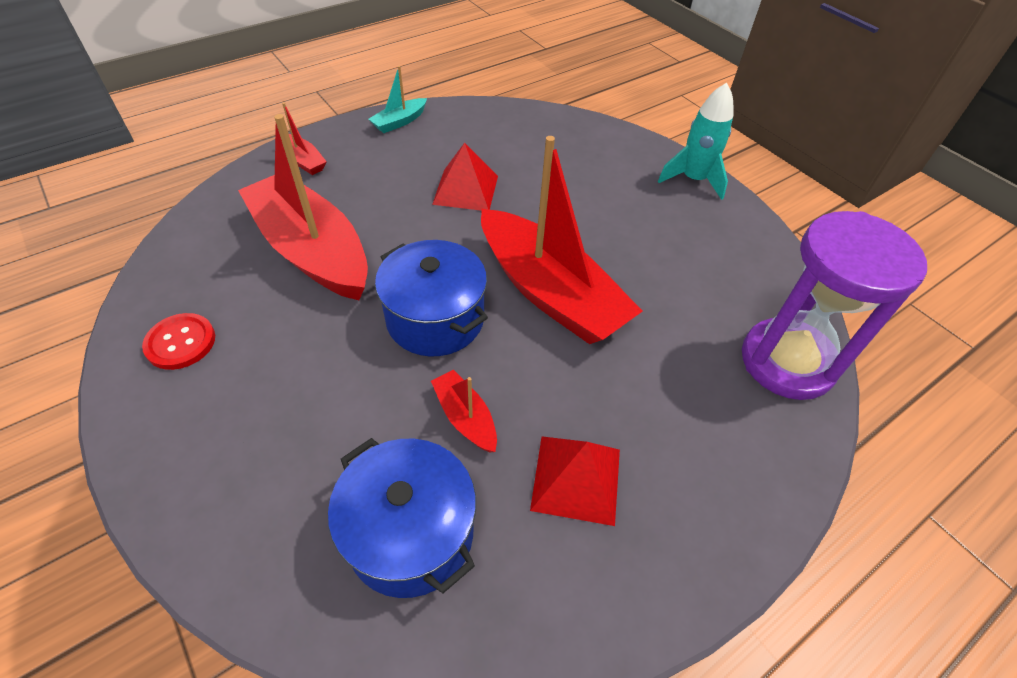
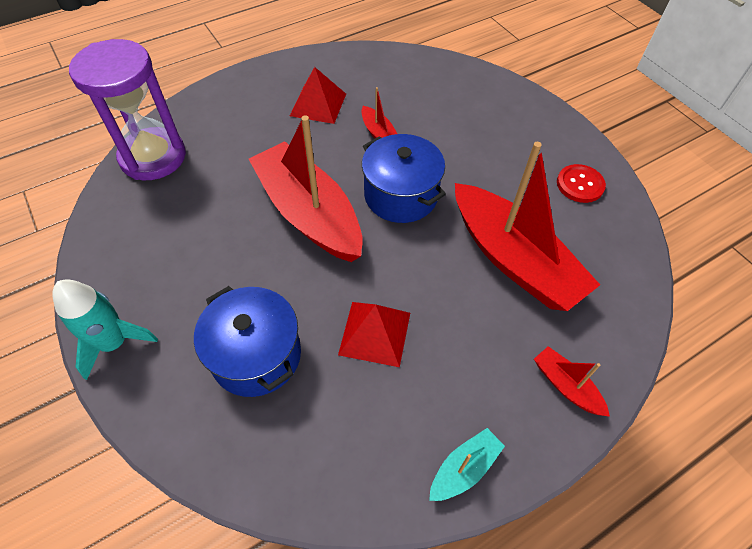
camera: 175 degrees left, 5 degrees up
(411, 533) = (407, 88): blue pot -> blue pot (256, 355)

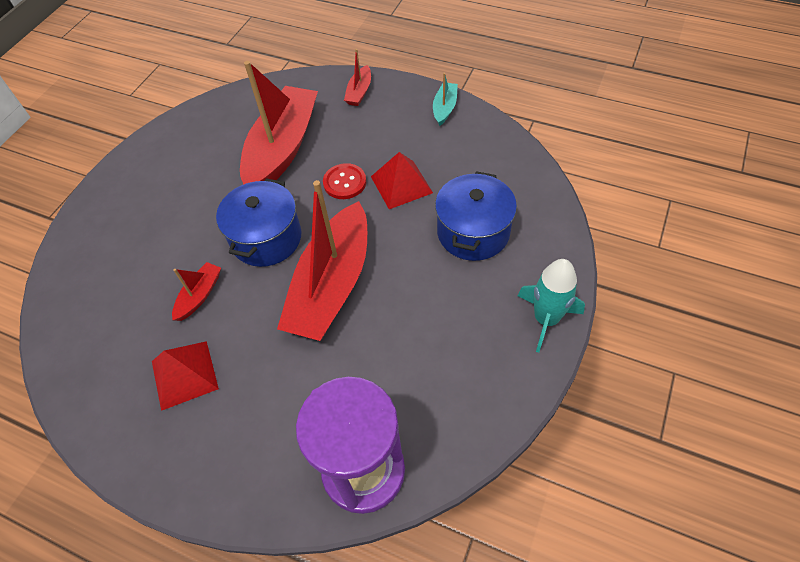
camera: 120 degrees left, 0 degrees up
(464, 468) = (444, 108): turquoise boat -> turquoise boat turned 90 degrees clockwise
(580, 184) = (180, 145): red button -> red button (344, 182)

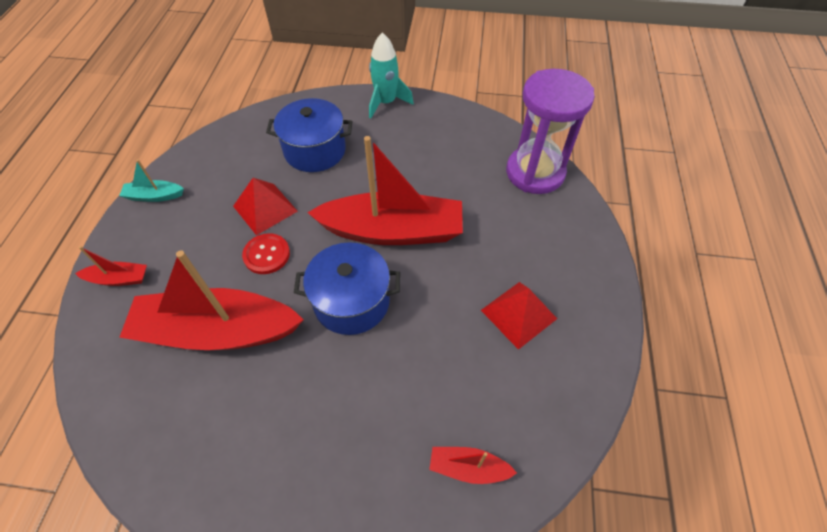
camera: 110 degrees left, 0 degrees up
(199, 295) = (435, 337): red boat -> red boat (468, 467)

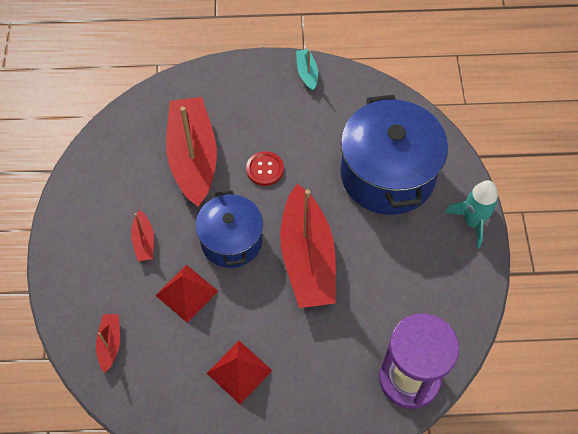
camera: 80 degrees right, 5 degrees up
(119, 279) = (226, 81): red boat -> red boat (144, 241)
(265, 208) = (311, 154): red pyramid -> red pyramid (186, 293)
(315, 150) = (388, 174): blue pot -> blue pot, size x1.61

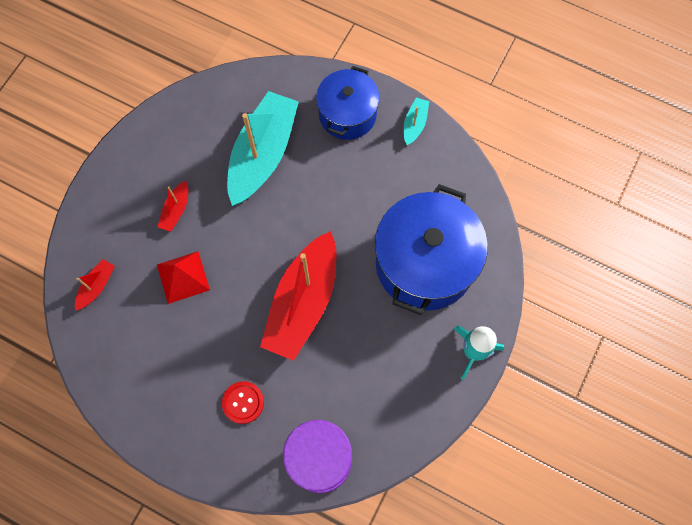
camera: 30 degrees right, 10 degrees up
(193, 157) = (263, 154): red boat -> turquoise boat
(231, 241) = (248, 250): blue pot -> blue pot (347, 114)
(239, 371) = (184, 371): red pyramid -> none
(265, 169) = (318, 199): red button -> red button (243, 402)

